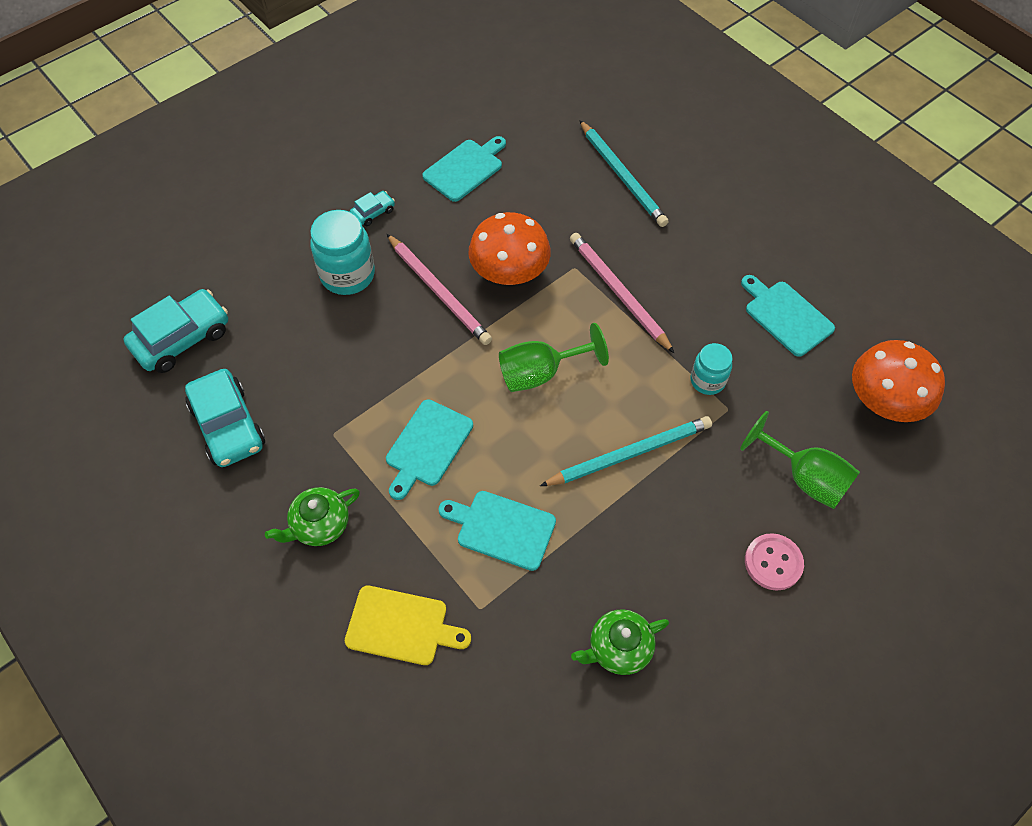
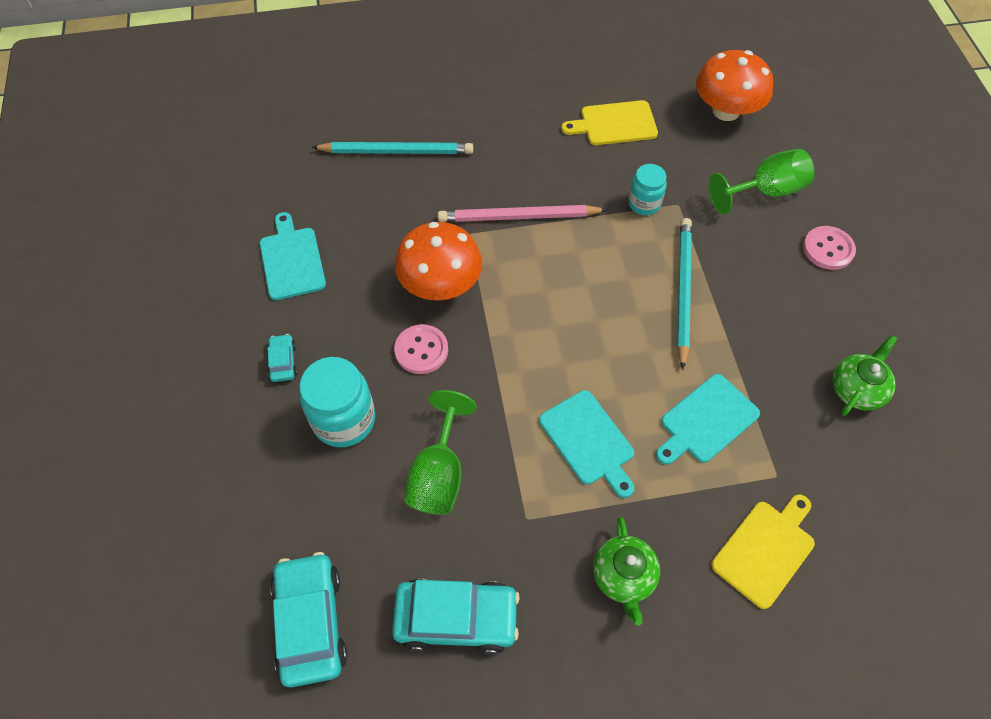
camera: 60 degrees left, 0 degrees up
(439, 291) = (421, 350): pink pencil -> pink button
(540, 373) = (564, 314): green goblet -> green goblet (439, 474)
(618, 648) = (857, 389): green teapot -> green teapot turned 150 degrees counterclockwise
(786, 316) = (615, 124): turquoise cutting board -> yellow cutting board

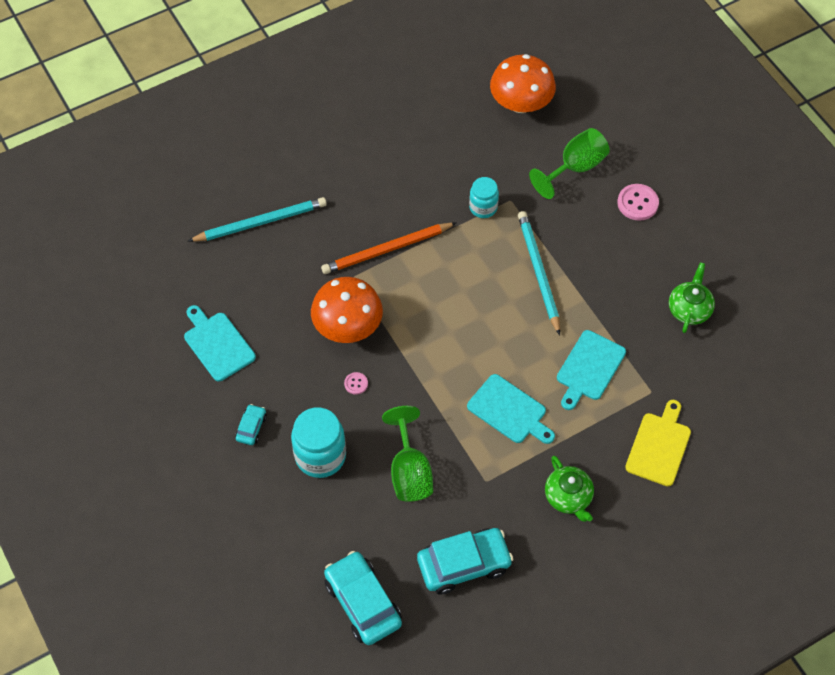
camera: 20 degrees left, 0 degrees up
(283, 362) = (251, 427): turquoise car -> turquoise car turned 45 degrees clockwise
(421, 350) = (356, 384): pink button -> pink button, size x0.54
(518, 217) = (387, 250): pink pencil -> orange pencil
(615, 124) = (434, 142): yellow cutting board -> none

